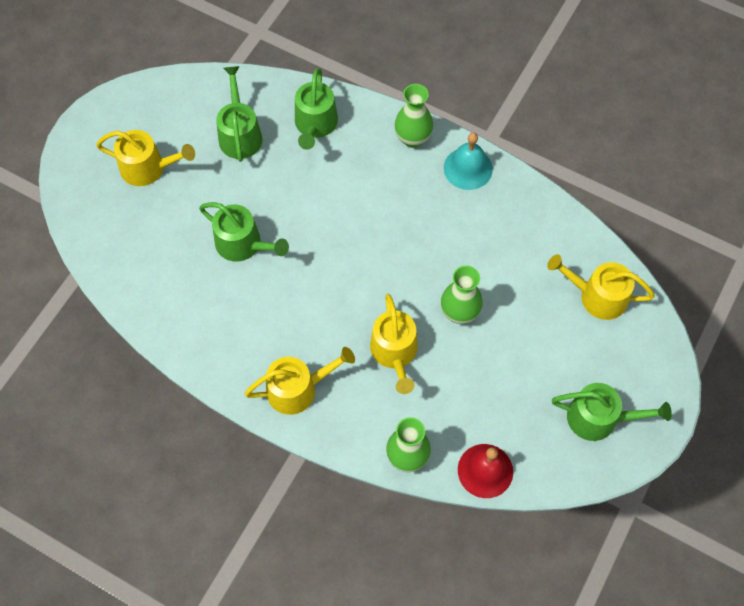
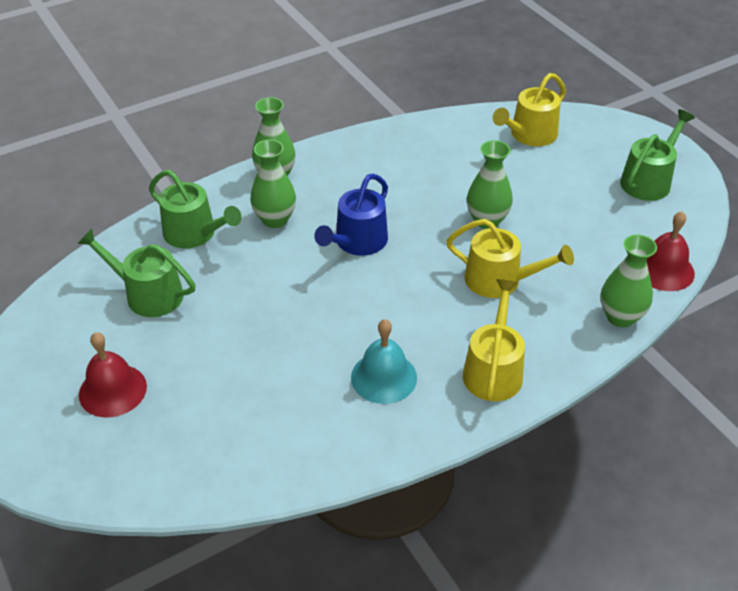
camera: 60 degrees left, 20 degrees down
(148, 168) = (112, 390): yellow watering can -> red bell
(243, 244) = (285, 345): green watering can -> none
(363, 166) = (275, 219): none -> green vase
(374, 234) = (357, 242): none -> blue watering can
(468, 168) = (339, 155): turquoise bell -> turquoise bell (384, 377)

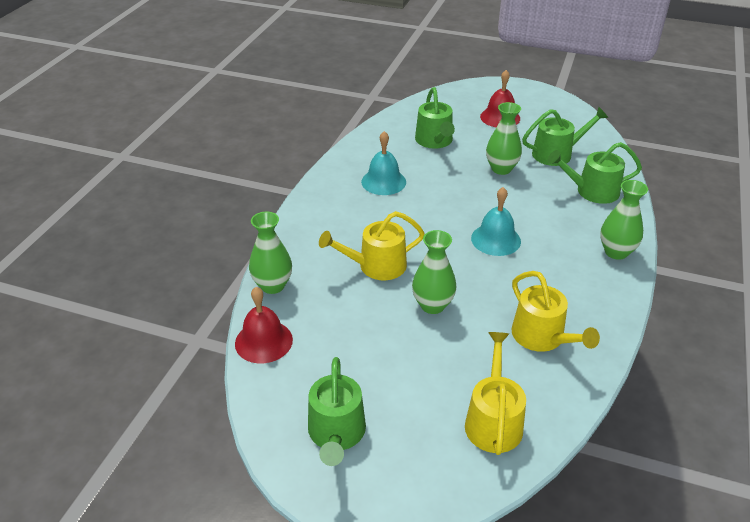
camera: 140 degrees right, 5 degrees down
(246, 403) = (435, 141): none -> green watering can
(275, 219) = (565, 224): green vase -> green vase (501, 169)
(357, 242) = (495, 239): blue watering can -> turquoise bell
(493, 370) = (327, 214): yellow watering can -> yellow watering can (542, 337)

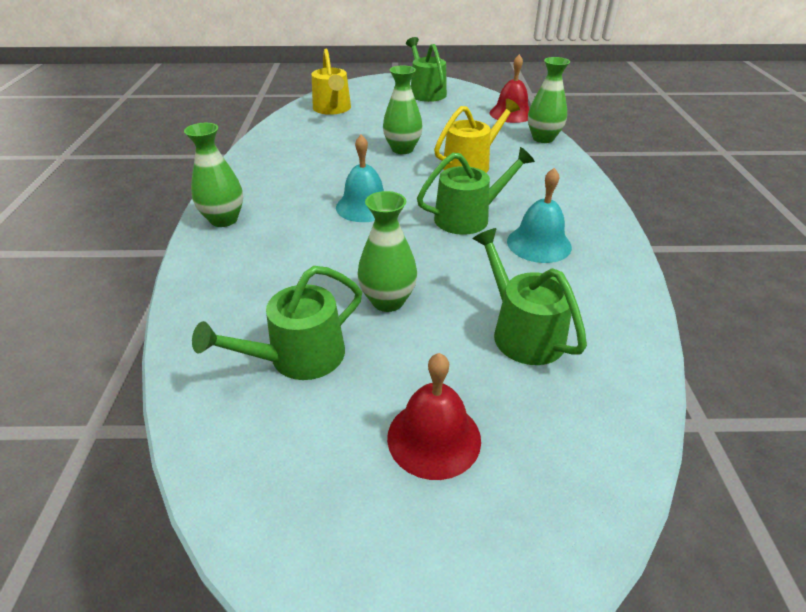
camera: 160 degrees right, 0 degrees up
(542, 337) = (304, 147): yellow watering can -> none
(592, 191) = (241, 293): green watering can -> green watering can (468, 217)

